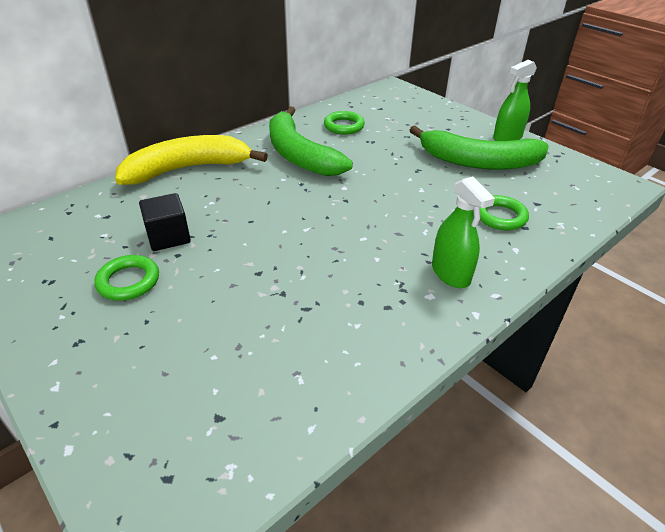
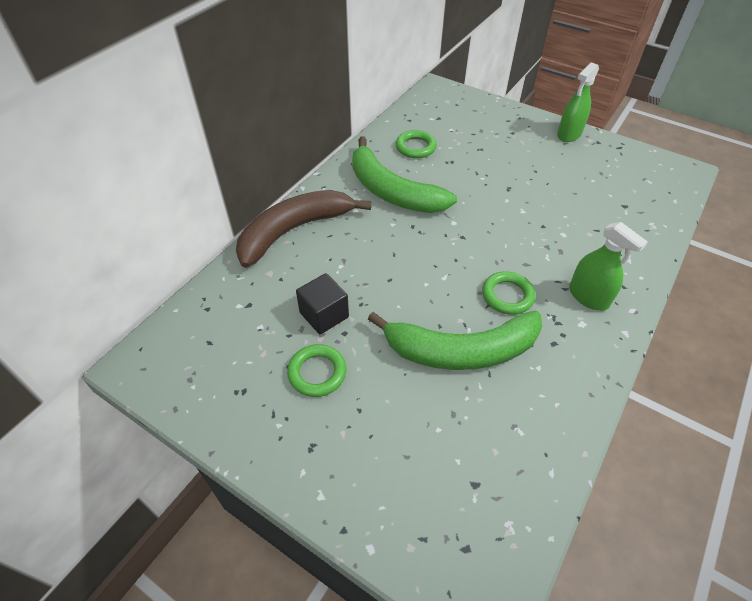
camera: 15 degrees left, 10 degrees up
(187, 169) = (294, 231): yellow banana -> brown banana
(479, 162) = (557, 168): green banana -> green banana (462, 350)
(500, 216) = (601, 227): green ring -> green ring (507, 296)

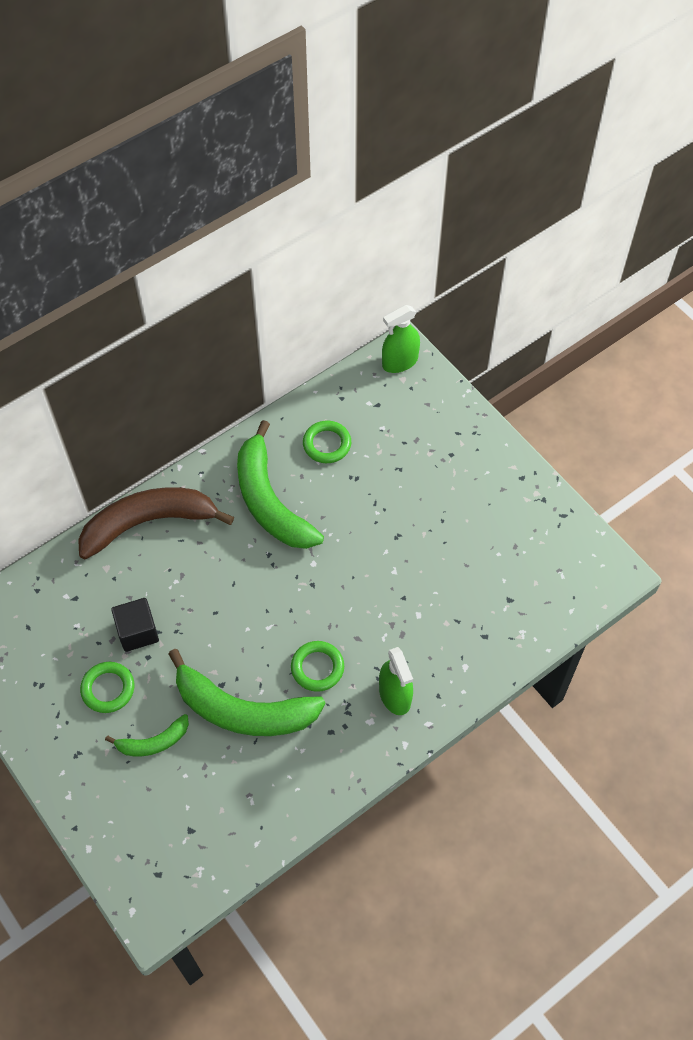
camera: 20 degrees right, 10 degrees up
(389, 407) = (154, 742): none -> green banana
(569, 134) = (516, 477): green spray bottle -> green spray bottle (400, 362)

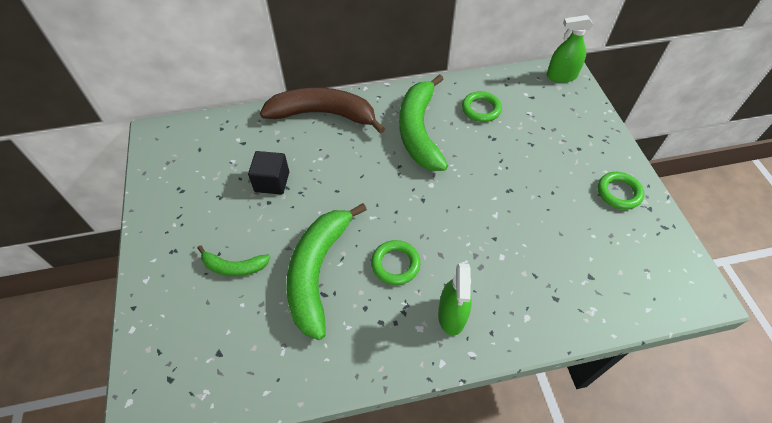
camera: 25 degrees right, 5 degrees down
(108, 689) = (226, 213): green ring -> green ring (619, 193)
(243, 710) = (317, 272): green banana -> green banana turned 60 degrees clockwise

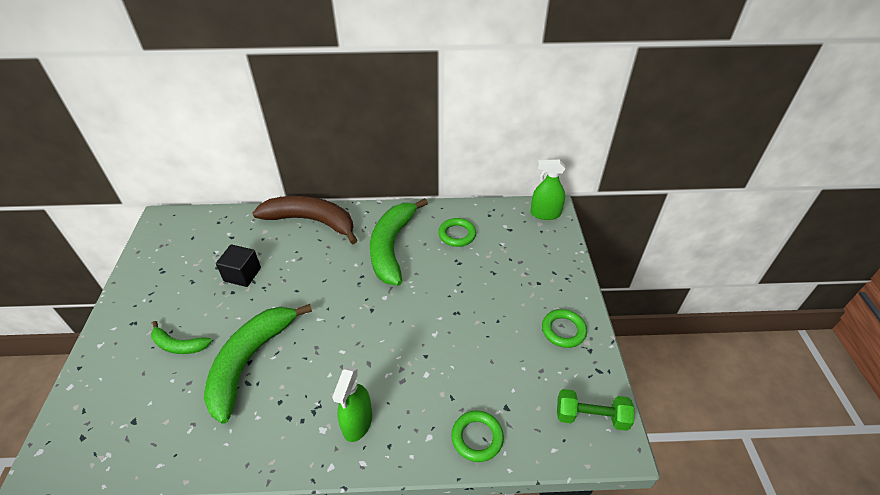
camera: 10 degrees right, 10 degrees down
(395, 264) = (323, 365): green ring -> green ring (477, 437)
(672, 272) = (591, 416): none -> green dumbbell

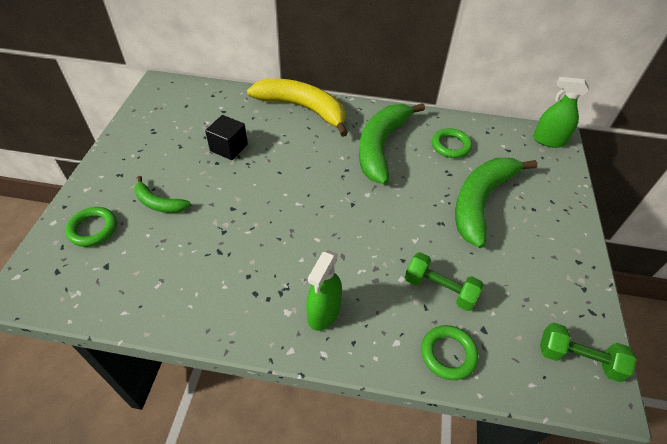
camera: 10 degrees right, 5 degrees up
(250, 362) = (224, 232): green banana -> green banana (481, 202)
(311, 221) = (302, 109): brown banana -> yellow banana
(462, 377) = (439, 289): none -> green dumbbell
(563, 330) = (556, 262): green ring -> green ring (93, 229)

